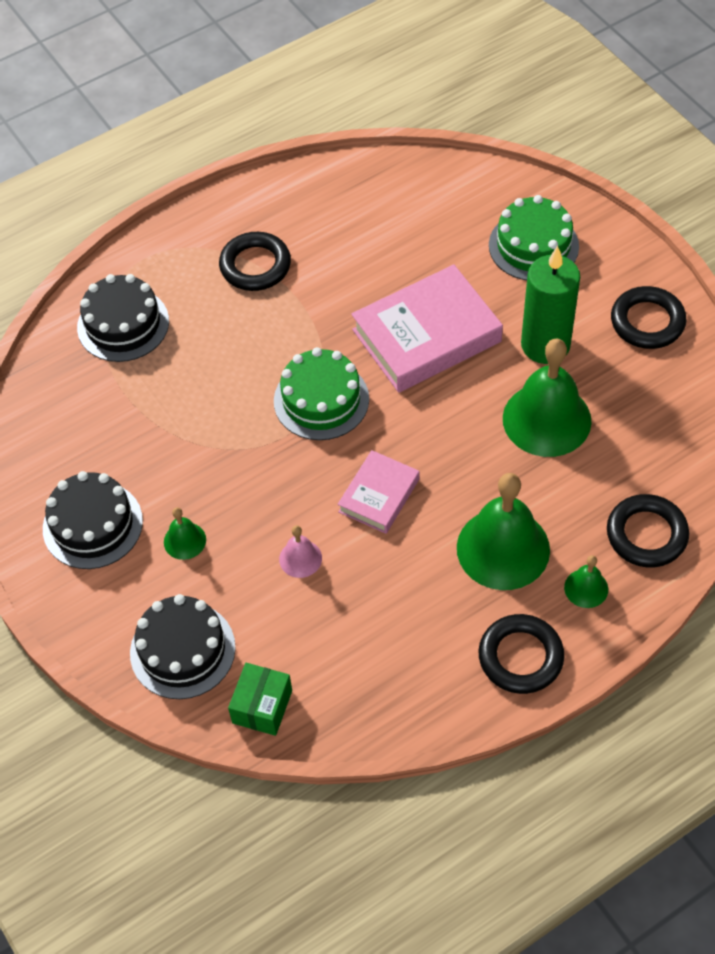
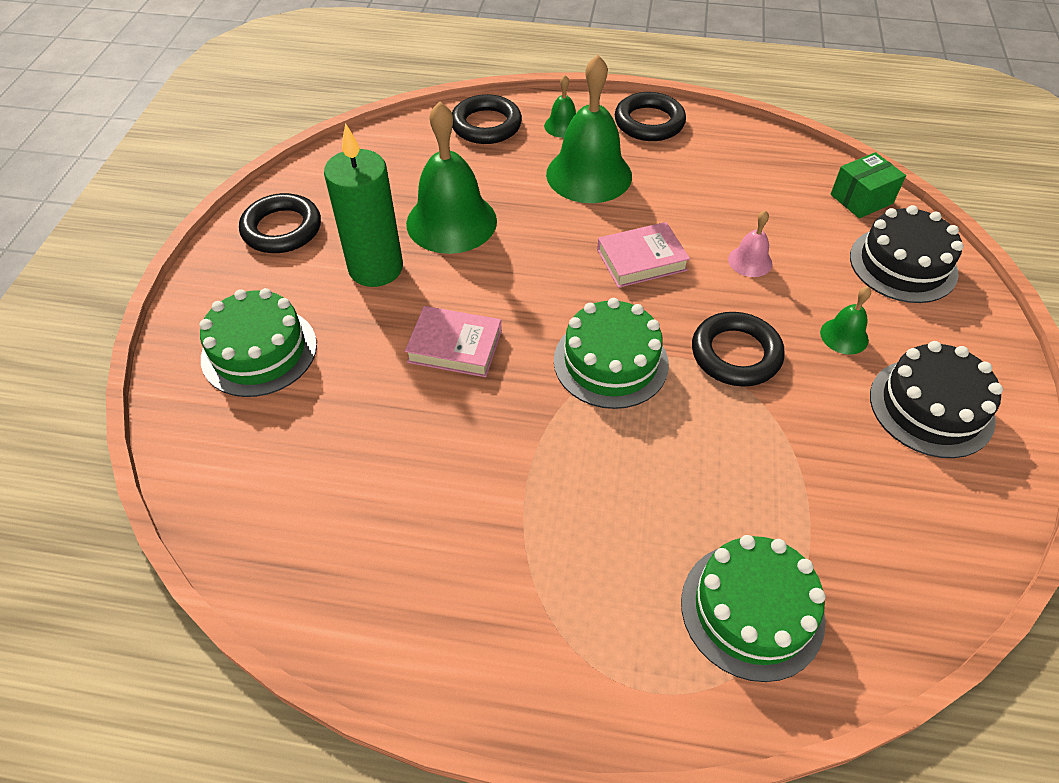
camera: 140 degrees left, 5 degrees down
(123, 324) = (752, 610): black cake -> green cake
(255, 266) = (530, 558): black ring -> black ring (735, 354)
(426, 336) = (455, 346): pink book -> pink book, size x0.56

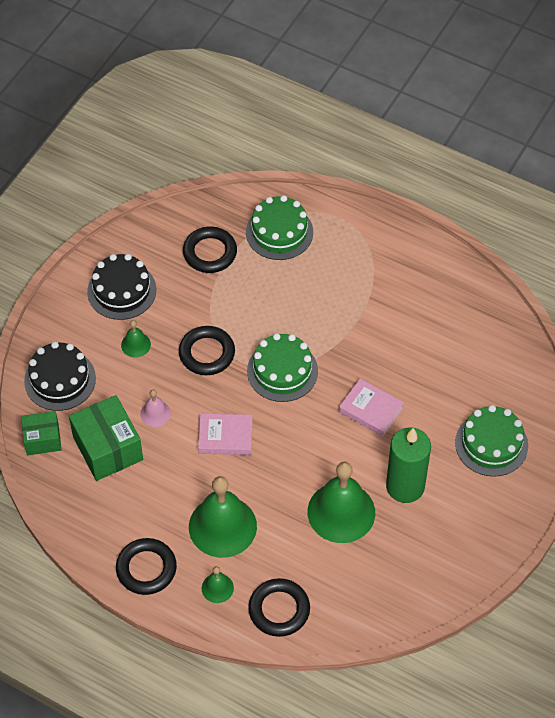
camera: 160 degrees left, 5 degrees up
(282, 229) = (464, 544): black ring -> black ring (210, 253)
(777, 210) = (108, 448): none -> green box

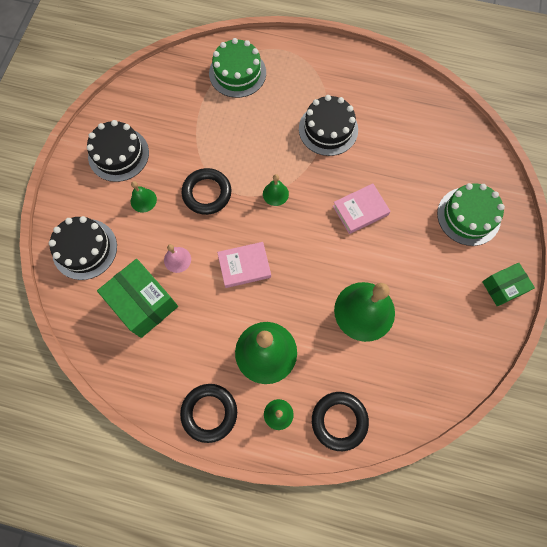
camera: 15 degrees left, 15 degrees up
(42, 439) = (83, 310): green box -> green box (502, 287)
(210, 253) = (185, 103): black ring -> none
(282, 371) = (275, 194): green cake -> green bell
(363, 316) = (328, 129): none -> black cake
(371, 410) = (360, 210): pink book -> pink book turned 45 degrees counterclockwise
(405, 486) = (410, 273): green candle -> none

